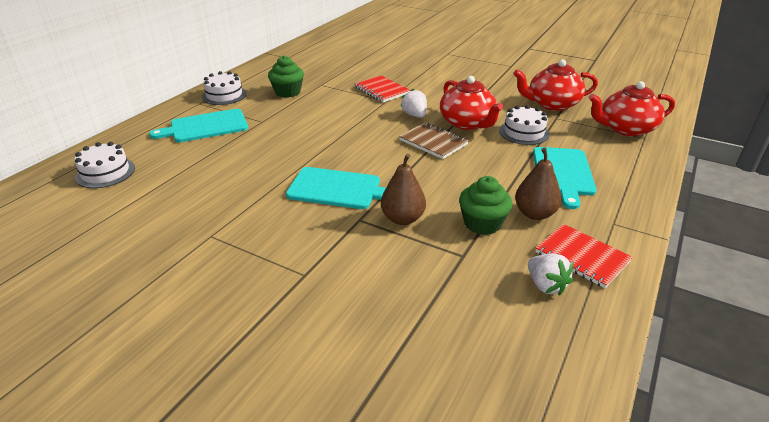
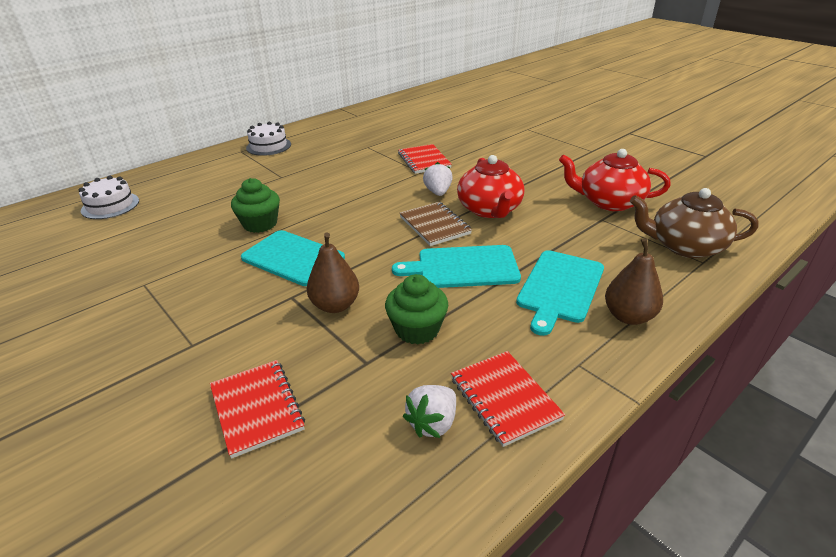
camera: 20 degrees right, 0 degrees up
(205, 127) = (227, 175): turquoise cutting board -> turquoise cutting board (463, 267)
(288, 92) = (329, 150): green cupcake -> green cupcake (260, 224)
(404, 308) = (256, 408): none -> red notebook
(524, 132) = (548, 231): white cake -> none
(534, 213) = (487, 331): brown pear -> brown pear (628, 316)
(545, 285) = (433, 423): white strawberry -> white strawberry turned 45 degrees clockwise
(625, 129) = (684, 246): red teapot -> brown teapot

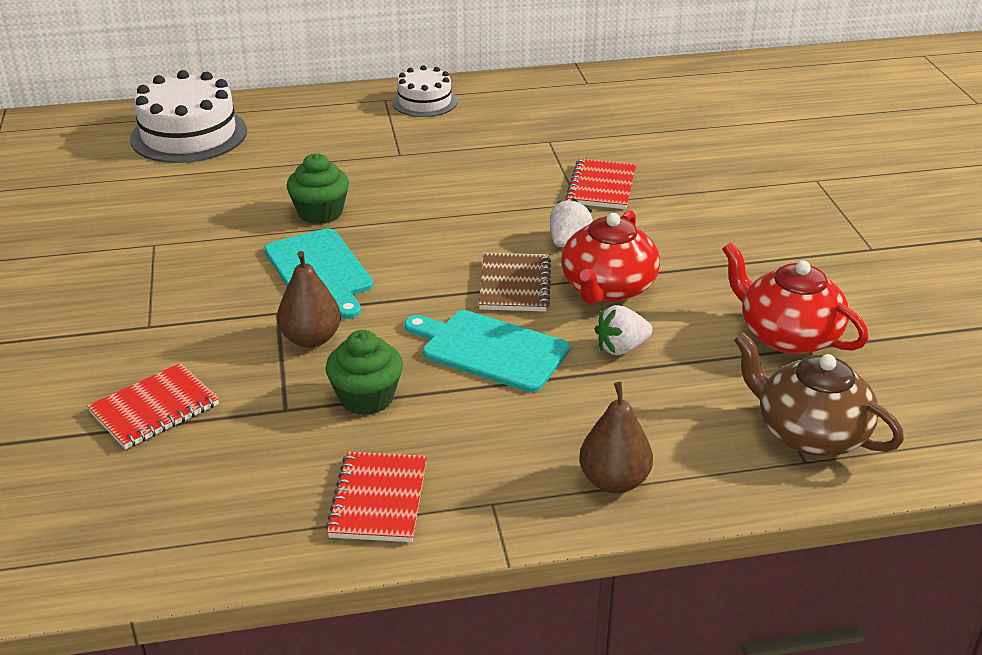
camera: 30 degrees right, 0 degrees up
(110, 205) = (189, 135): white cake -> white cake, size x1.69
(256, 408) = (154, 409): red notebook -> red notebook turned 45 degrees clockwise
(433, 423) = (289, 490): white strawberry -> white strawberry (621, 348)
(560, 288) = (574, 418): turquoise cutting board -> none

